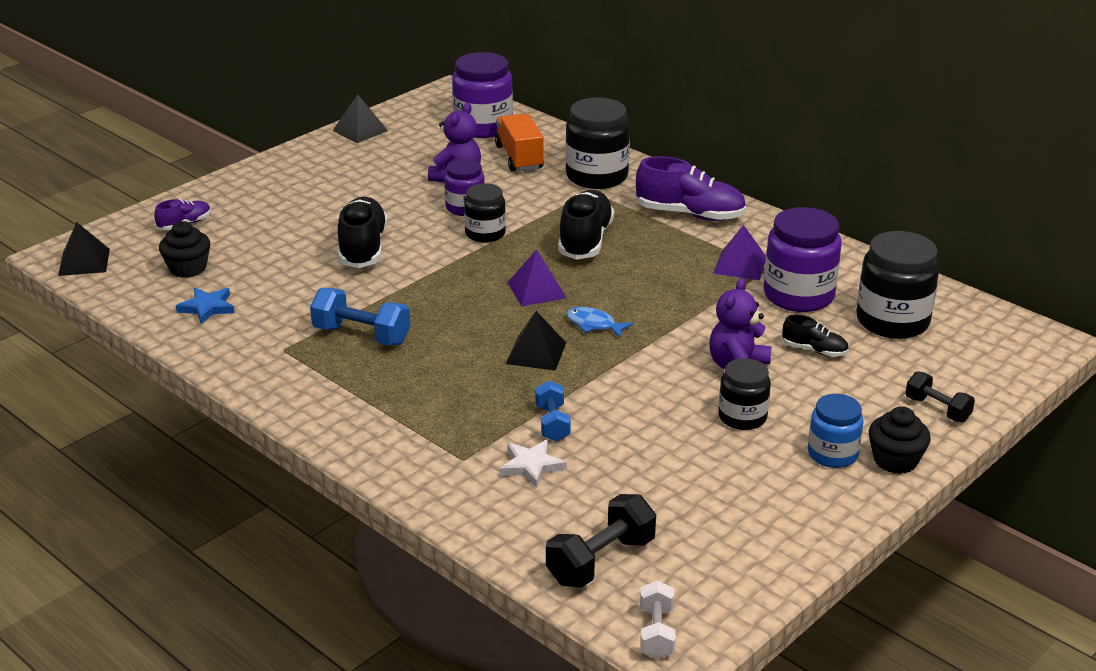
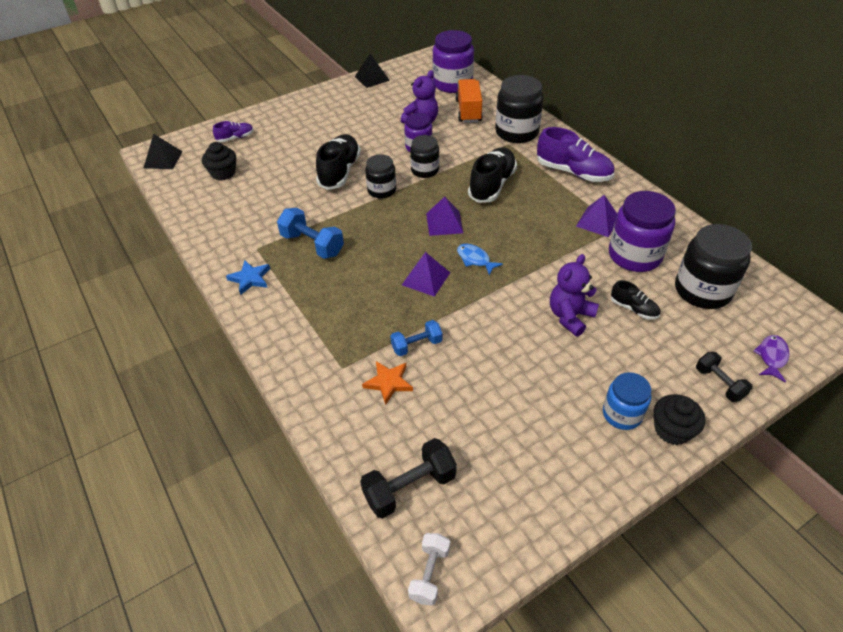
camera: 15 degrees right, 15 degrees up
(207, 307) = (222, 206): blue star -> blue star (250, 279)
(531, 466) = (388, 382): white star -> orange star
(536, 353) = (426, 278): black pyramid -> purple pyramid
(552, 423) = (416, 345): blue dumbbell -> blue dumbbell turned 60 degrees clockwise
(742, 417) = (560, 364): black jar -> black jar (381, 190)
(991, 376) = (772, 357): none -> purple fish

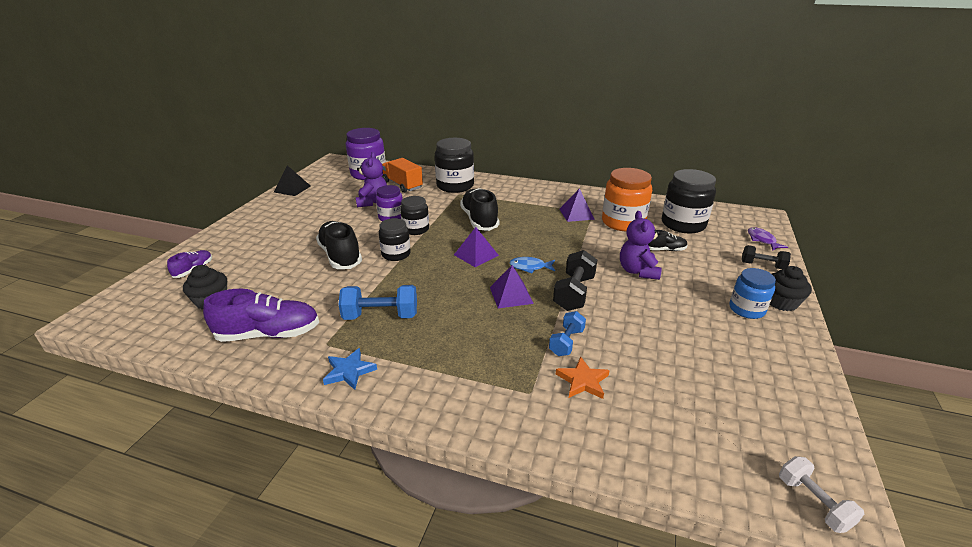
camera: 40 degrees left, 15 degrees down
(163, 159) = (114, 318): black pyramid -> none
(409, 487) = (706, 448): black dumbbell -> black dumbbell (574, 293)
(573, 172) = (524, 194): purple shoe -> purple shoe (269, 334)
(634, 255) = (623, 222): purple jar -> orange jar

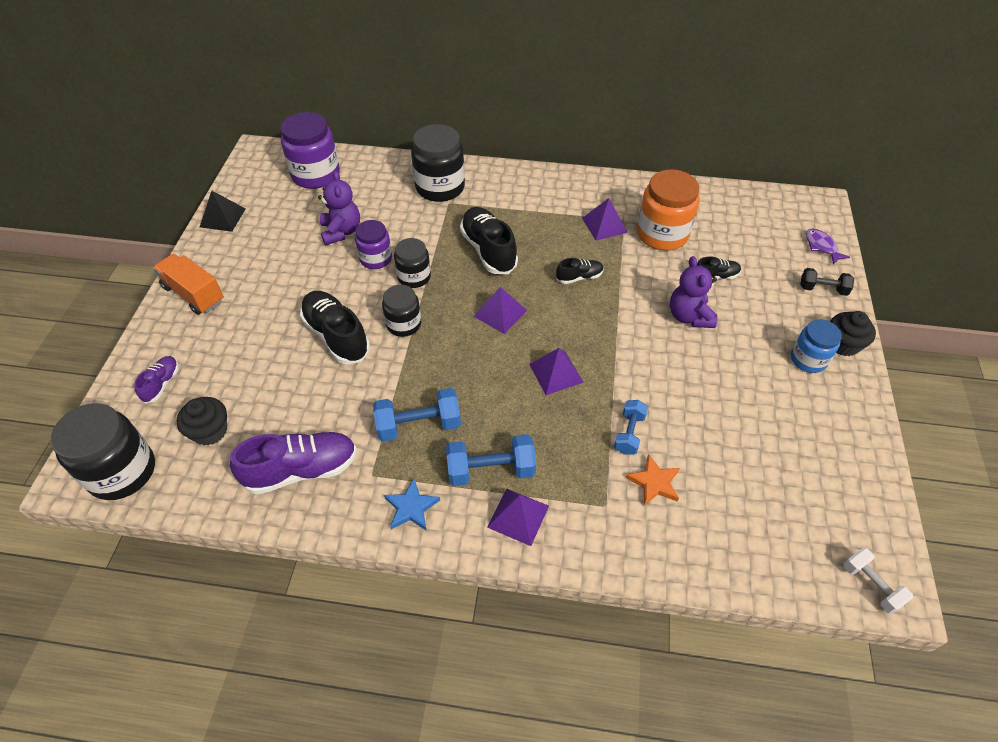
camera: 10 degrees left, 20 degrees up
(402, 185) = (370, 193): orange truck -> orange truck (194, 294)
(431, 353) = (490, 470): none -> blue dumbbell
(444, 390) = (518, 516): none -> purple pyramid
(530, 267) = (567, 325): blue fish -> none
(548, 240) = (579, 277): none -> black shoe
(574, 293) = (624, 360): black dumbbell -> none
(683, 224) = (732, 229): black jar -> black jar (122, 471)

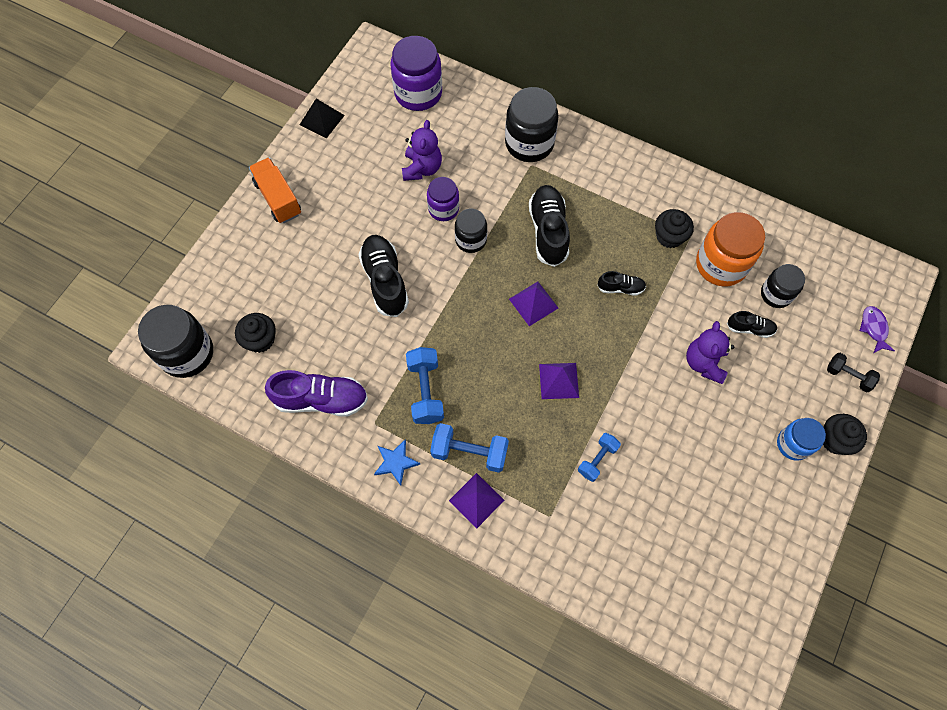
camera: 20 degrees right, 15 degrees up
(162, 384) = (233, 282): purple shoe -> none
(404, 324) = (445, 287): black jar -> black jar (776, 294)
(419, 425) = (425, 391): blue dumbbell -> blue dumbbell turned 75 degrees clockwise
(604, 225) = (669, 236): purple pyramid -> black cupcake
(654, 482) = (599, 511): orange star -> none
(871, 585) = (735, 661): white dumbbell -> none

